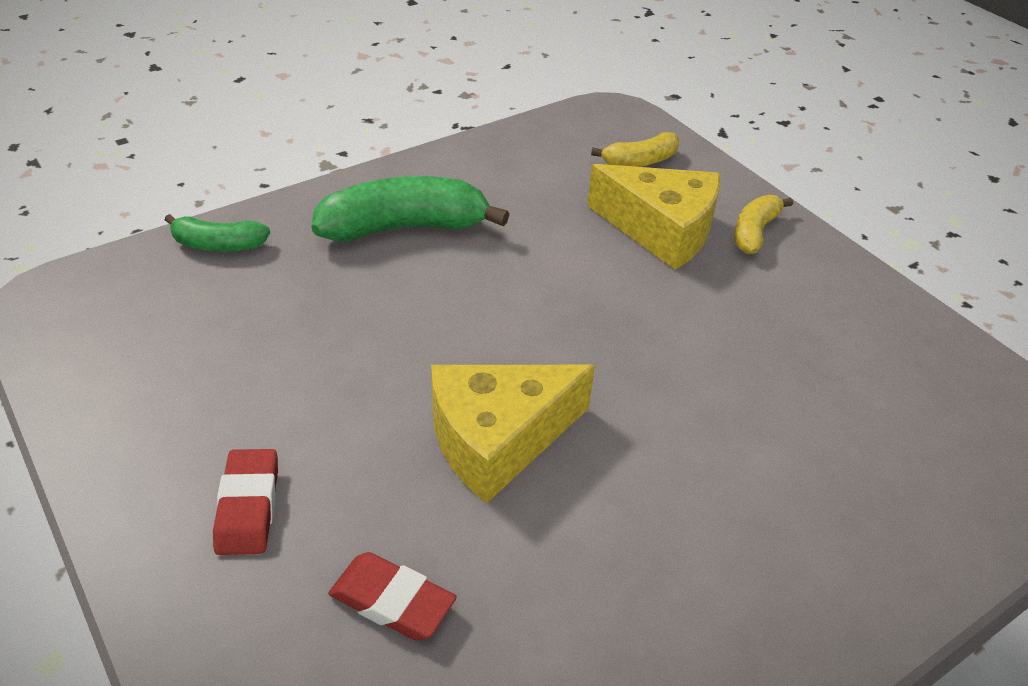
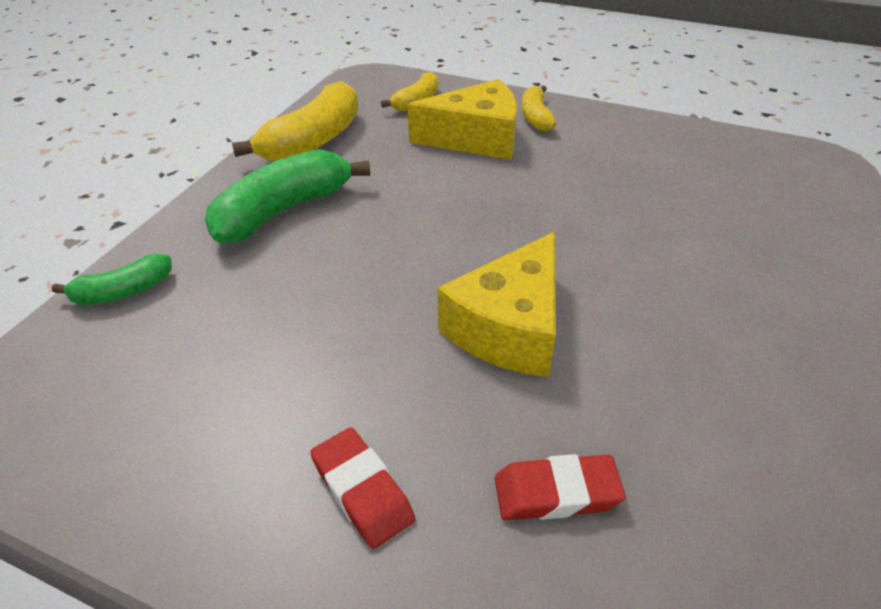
camera: 30 degrees left, 0 degrees up
(496, 165) = (313, 140): none -> yellow banana

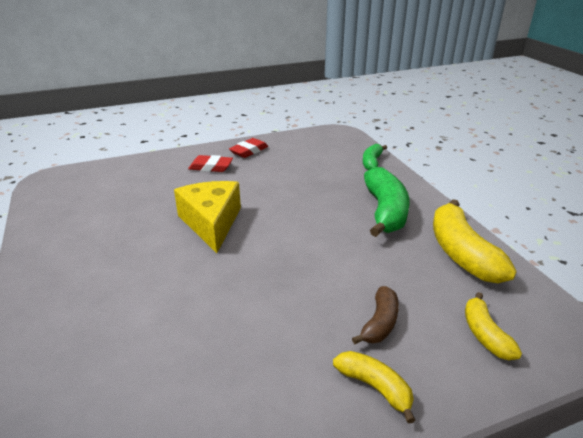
camera: 135 degrees right, 10 degrees down
(476, 138) = (380, 323): yellow cheese -> brown banana
(556, 493) = (149, 191): red eraser -> red eraser (249, 151)

